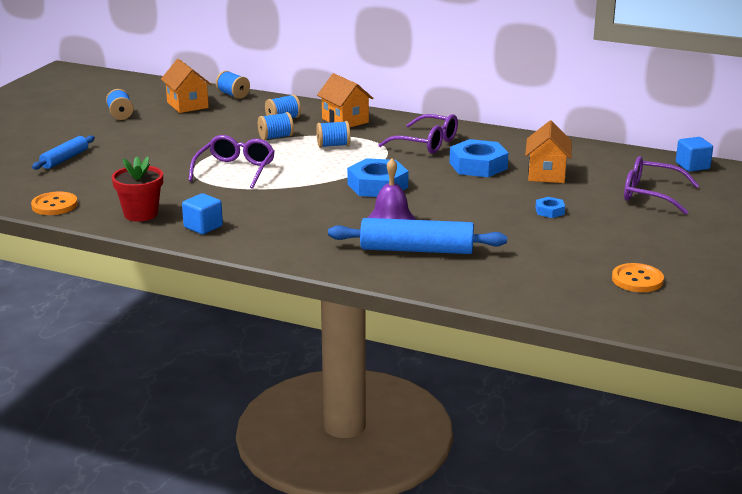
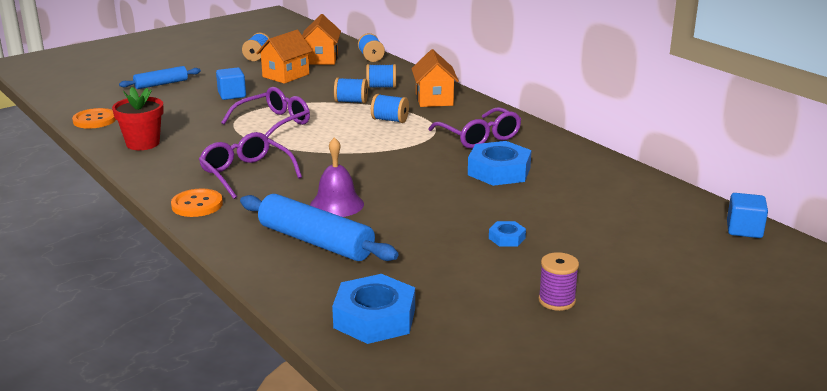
camera: 30 degrees right, 0 degrees up
(203, 227) = (171, 167): blue cube -> blue cube (232, 95)
(377, 185) = (373, 167): blue nut -> blue nut (375, 318)
(547, 174) = (559, 197): orange house -> orange house (286, 75)
(636, 242) = (556, 300): none -> purple spool
(637, 280) = (496, 347): orange button -> orange button (197, 205)
(650, 195) = (647, 250): purple glasses -> purple glasses (246, 173)

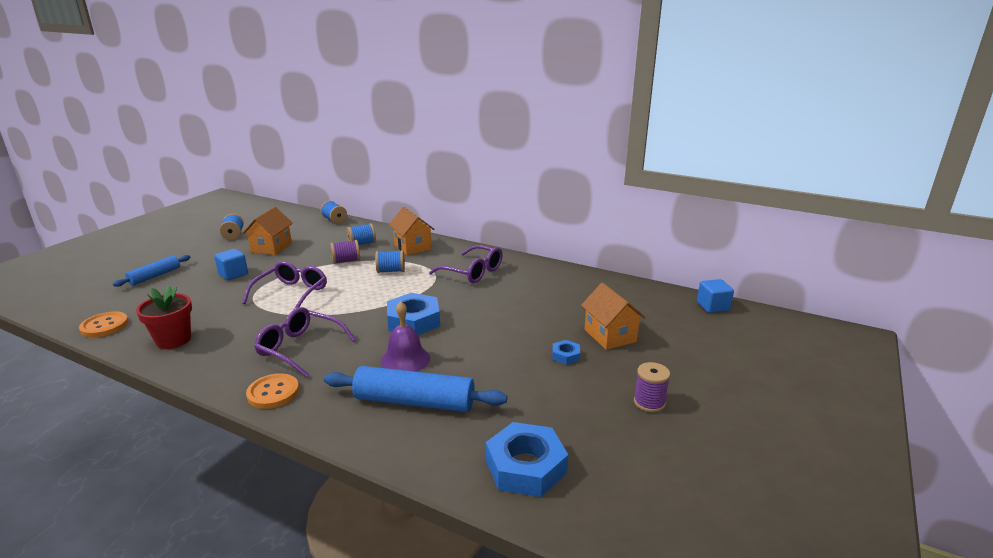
camera: 25 degrees left, 0 degrees up
(321, 59) = (293, 228): orange house -> orange house (610, 336)
(351, 101) = (346, 261): blue spool -> purple spool
(499, 171) = (511, 298): blue nut -> blue nut (413, 321)

